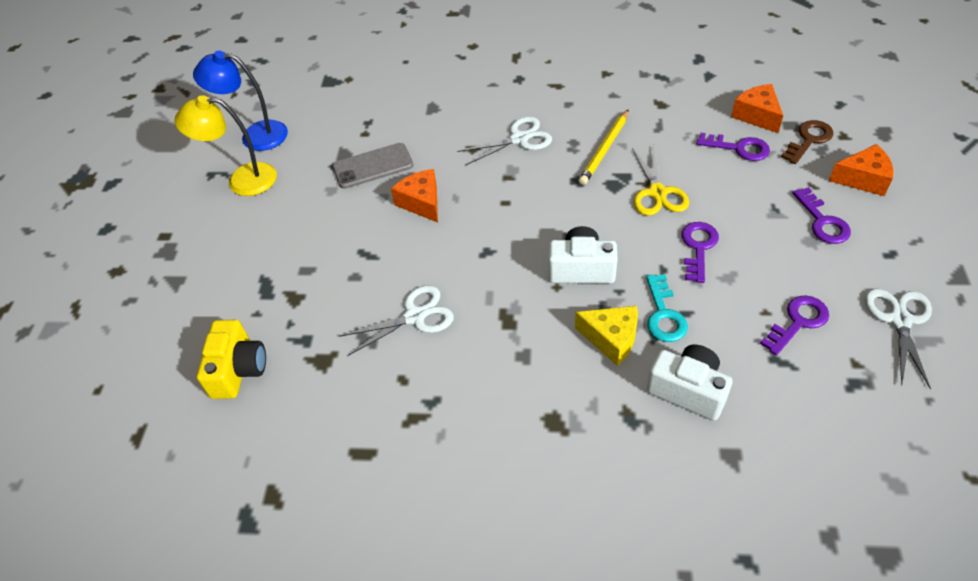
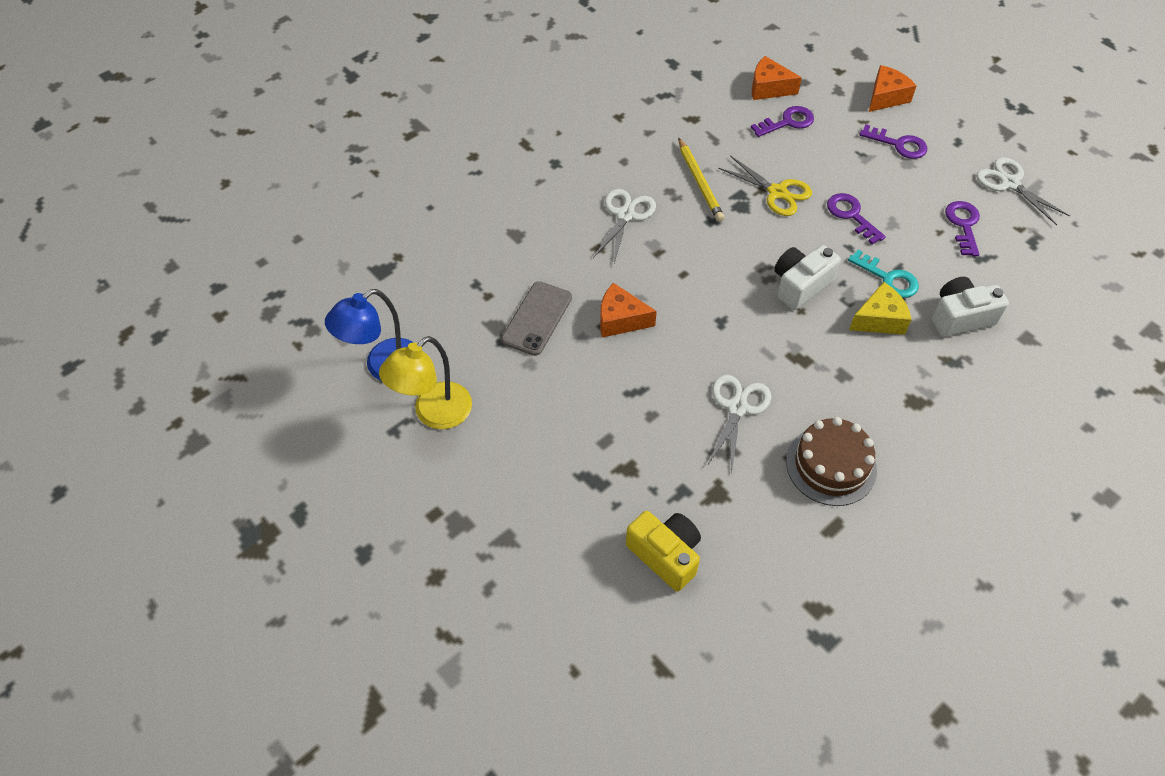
camera: 50 degrees left, 5 degrees up
(422, 410) = (831, 465): none -> brown cake
(808, 140) = (822, 87): brown key -> none

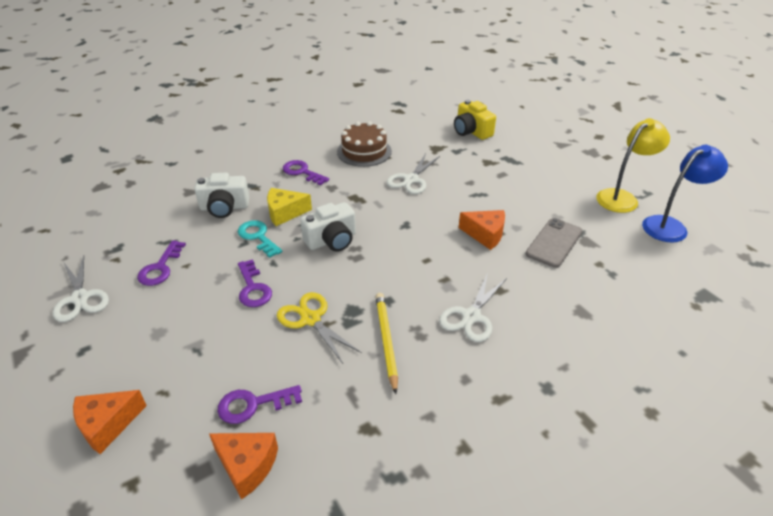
camera: 170 degrees left, 15 degrees down
(898, 144) = (149, 355): purple key -> purple key (302, 172)

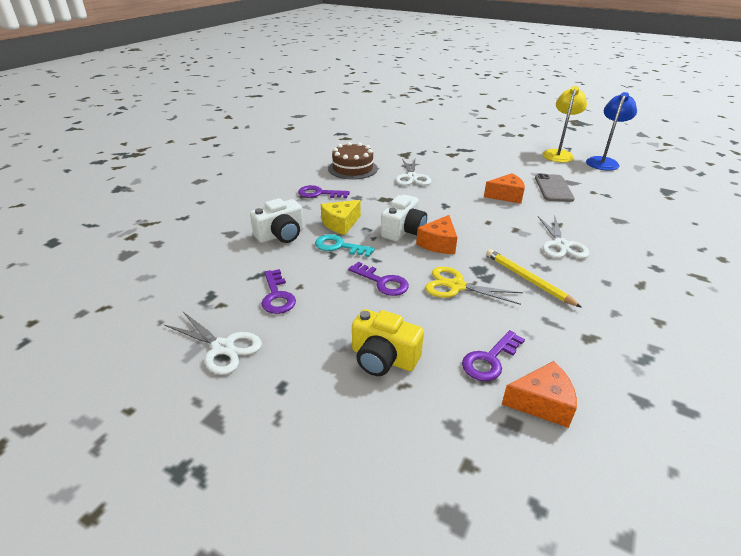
camera: 30 degrees left, 5 degrees down
(108, 425) = (386, 433): orange cheese -> orange cheese (438, 243)
(471, 131) = (416, 139): yellow camera -> yellow camera (383, 358)

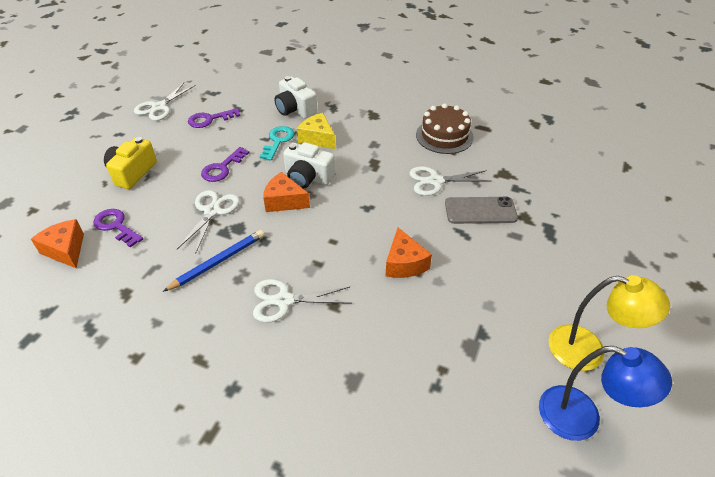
camera: 85 degrees right, 10 degrees up
(319, 193) = (377, 120): purple key -> none
(456, 286) = (212, 211): yellow scissors -> white scissors
(528, 279) = (218, 262): yellow pencil -> blue pencil
(541, 403) = (66, 250): orange cheese -> orange cheese turned 150 degrees clockwise
(553, 188) = (441, 319): grey phone -> grey phone (480, 211)

